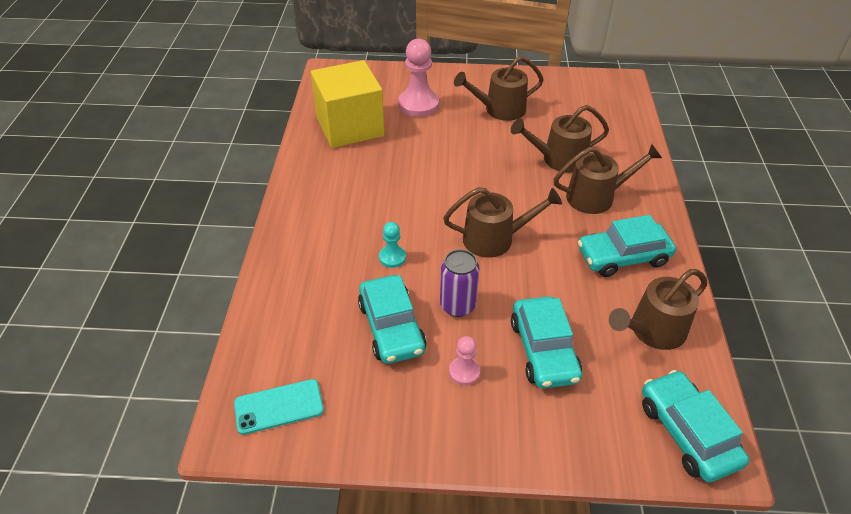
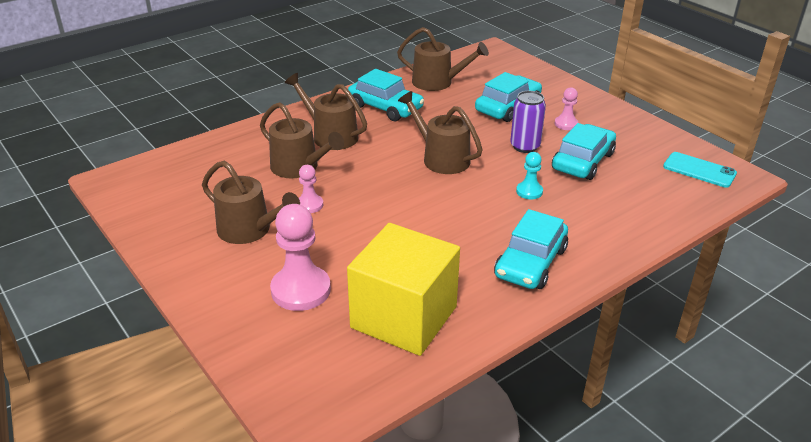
camera: 130 degrees left, 10 degrees down
(502, 143) = (309, 205): none -> pink pawn
(687, 433) = (492, 59): turquoise car -> turquoise car (530, 263)

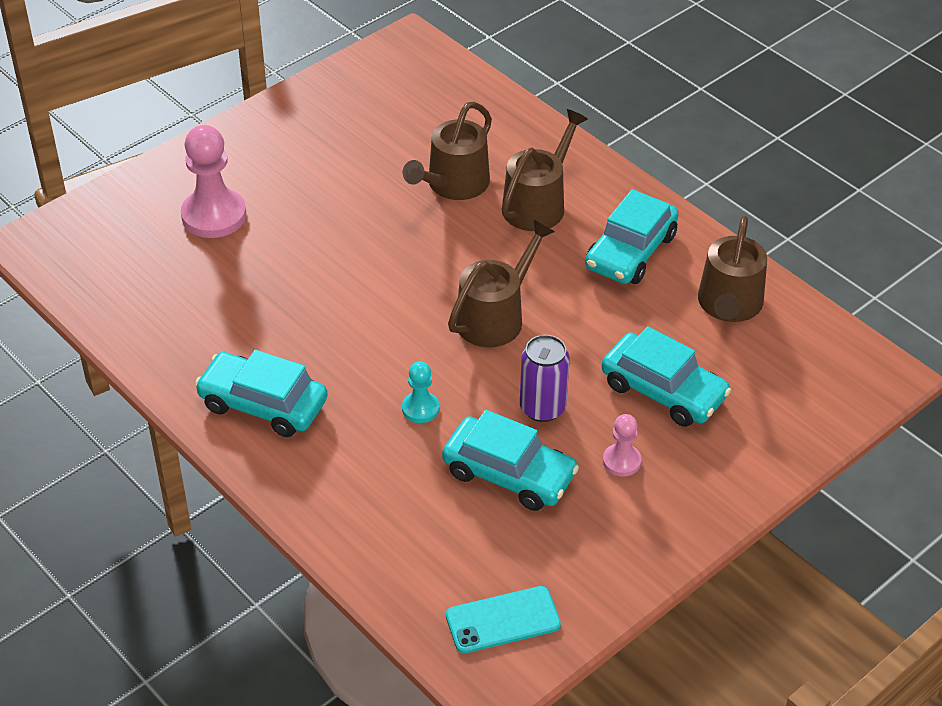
camera: 85 degrees right, 10 degrees up
(249, 230) = (318, 163): brown watering can -> none
(309, 205) = (371, 204): pink pawn -> none
(404, 317) = (169, 297): yellow cube -> none
(699, 170) = (503, 620): turquoise phone -> turquoise phone turned 45 degrees clockwise

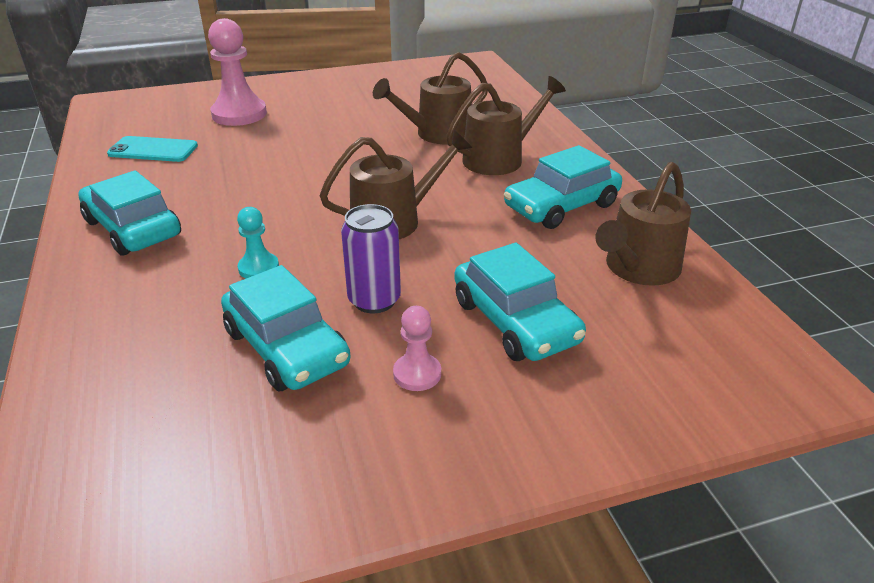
camera: 25 degrees right, 10 degrees down
(503, 620) = (127, 502): turquoise phone -> turquoise phone (153, 150)

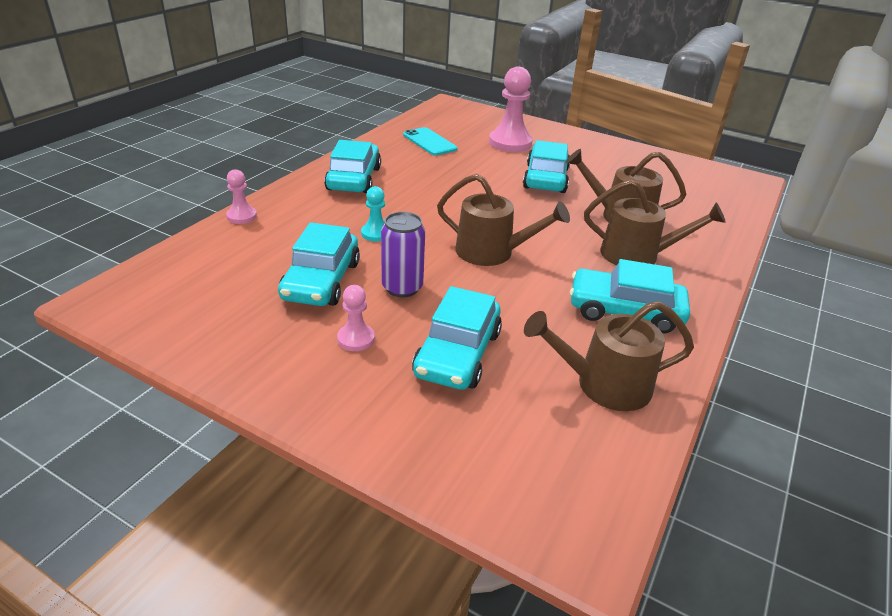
camera: 45 degrees right, 0 degrees up
(61, 345) = (241, 216): none -> pink pawn
(327, 132) = (545, 178): none -> turquoise car

